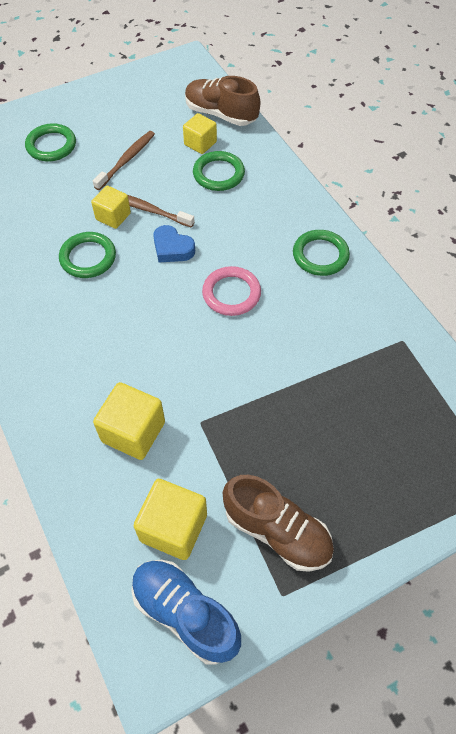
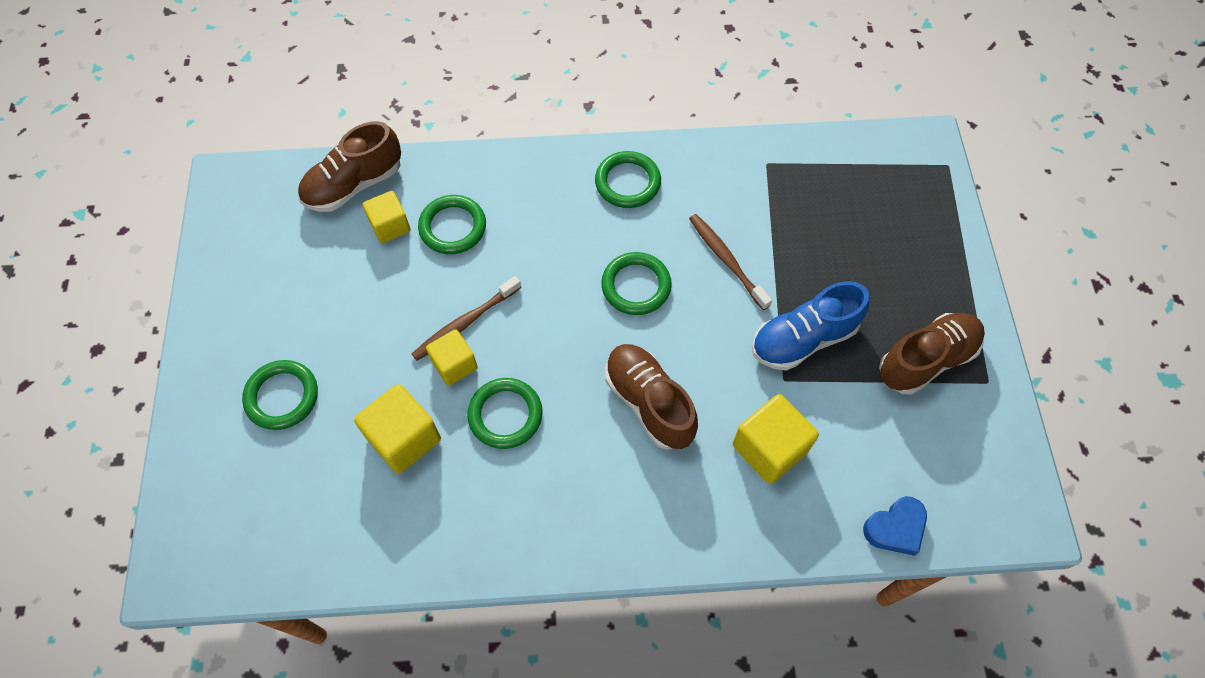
camera: 65 degrees left, 5 degrees up
(127, 160) = (367, 316): brown toothbrush -> brown toothbrush (726, 260)
(136, 337) = (649, 403): none -> brown shoe
(172, 248) = (541, 319): blue heart -> blue heart (895, 528)
(173, 527) = (891, 449): yellow cube -> yellow cube (404, 438)
(185, 613) = (980, 471): blue shoe -> blue shoe (803, 339)
(231, 293) = (636, 286): pink ring -> green ring

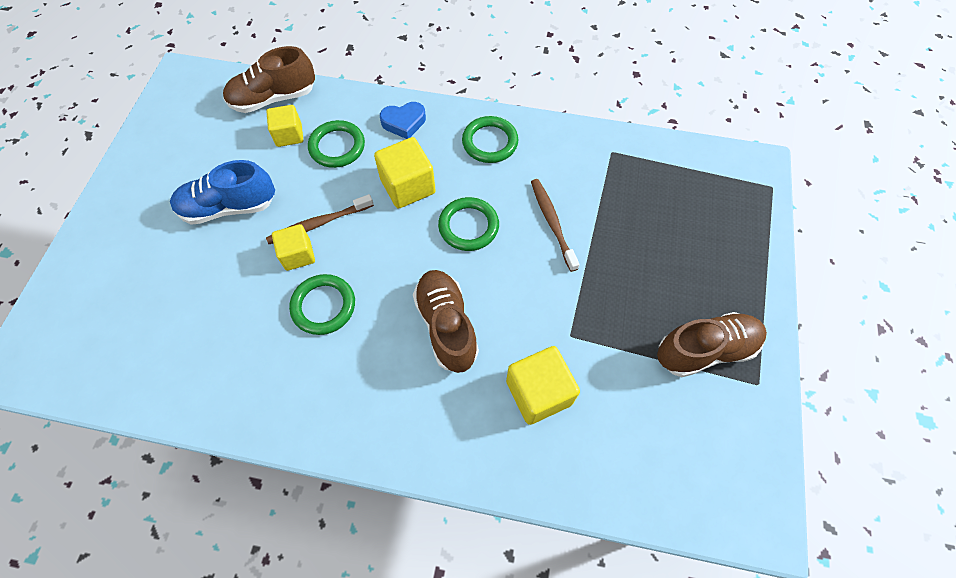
camera: 15 degrees right, 0 degrees up
(282, 396) = (155, 247): green ring -> none
(404, 438) = (235, 305): yellow cube -> yellow cube (408, 186)
(803, 339) = (598, 304): blue shoe -> blue shoe (229, 207)
(895, 528) = (632, 496): blue heart -> blue heart (404, 123)

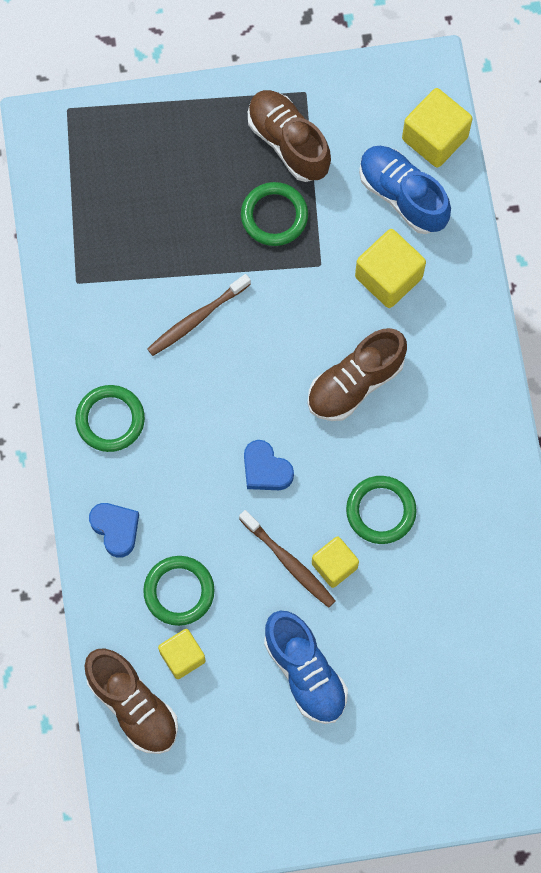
camera: 110 degrees left, 10 degrees up
(402, 232) = (265, 469): none -> blue heart
(408, 186) = (205, 487): yellow cube -> yellow cube (435, 138)
(468, 226) = (233, 403): green ring -> green ring (274, 216)
(622, 438) = (402, 196): none -> blue shoe

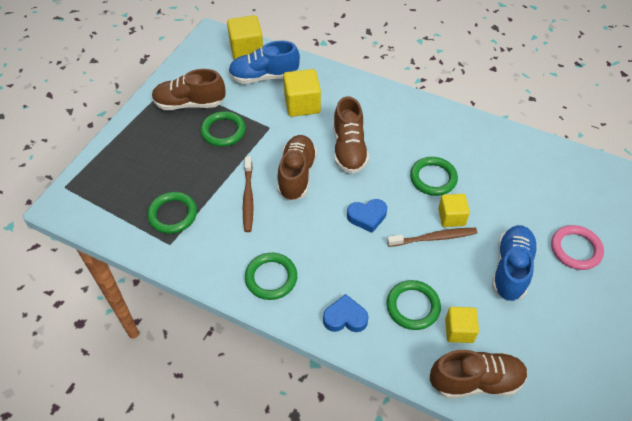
camera: 55 degrees left, 20 degrees down
(115, 255) = (173, 214): none -> green ring
(269, 349) = (296, 175): none -> brown shoe
(305, 672) = (511, 269): blue shoe -> blue shoe turned 75 degrees counterclockwise
(387, 732) = (575, 249): none -> pink ring

